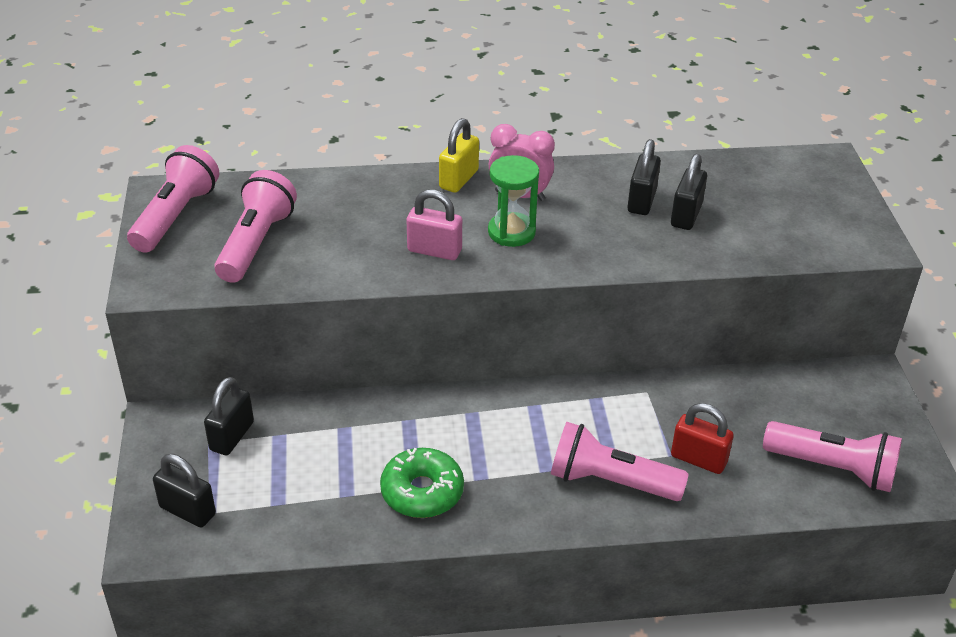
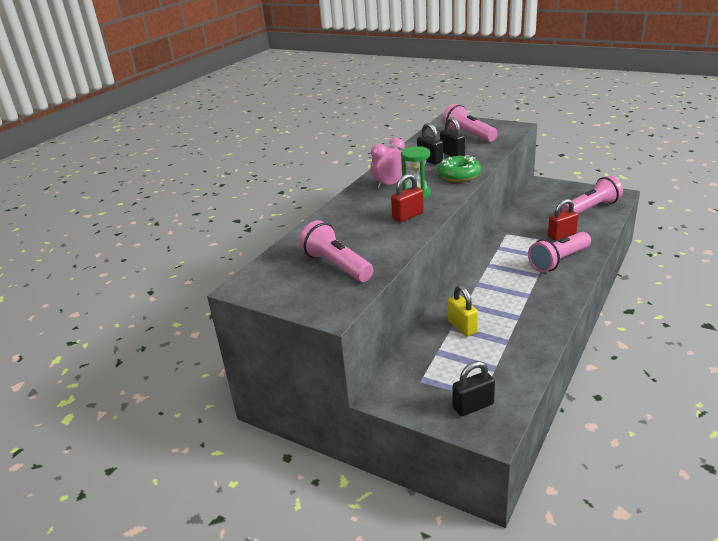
camera: 50 degrees left, 10 degrees down
(175, 216) = (274, 287): pink flashlight -> pink flashlight (468, 135)
(232, 436) = (423, 370): black padlock -> none
(422, 492) = (524, 316): green donut -> green donut (459, 175)
(434, 250) = (408, 216): pink padlock -> red padlock
(458, 179) = (356, 196): yellow padlock -> yellow padlock (462, 327)

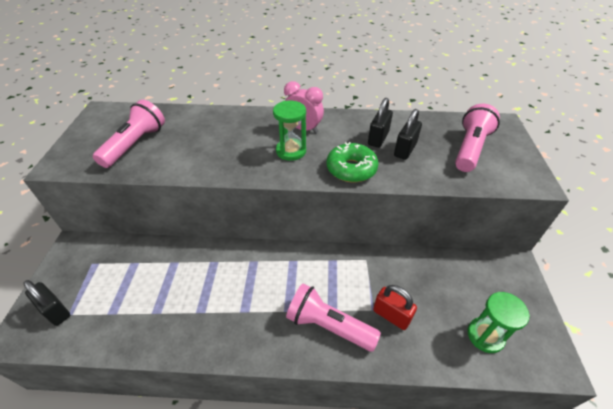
camera: 60 degrees right, 15 degrees up
(408, 216) = (239, 158): red padlock -> none
(462, 327) = (175, 270): yellow padlock -> none
(591, 208) = (485, 336): pink flashlight -> green hourglass

